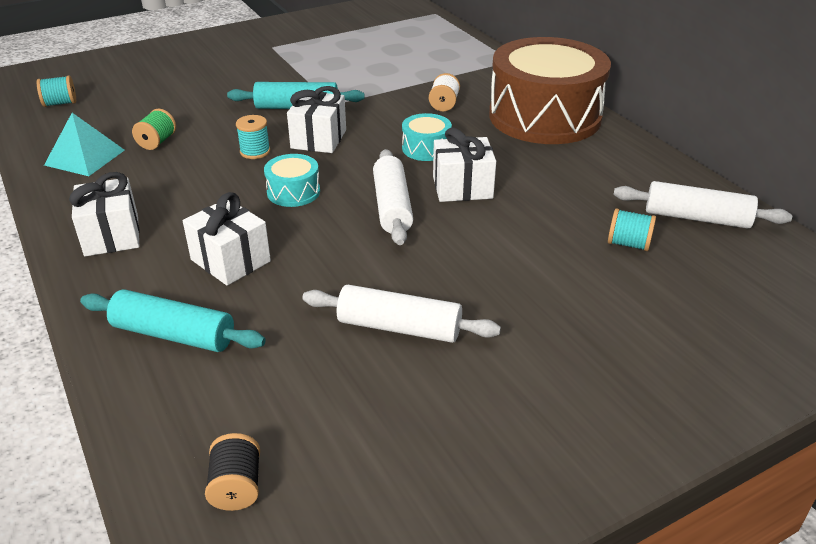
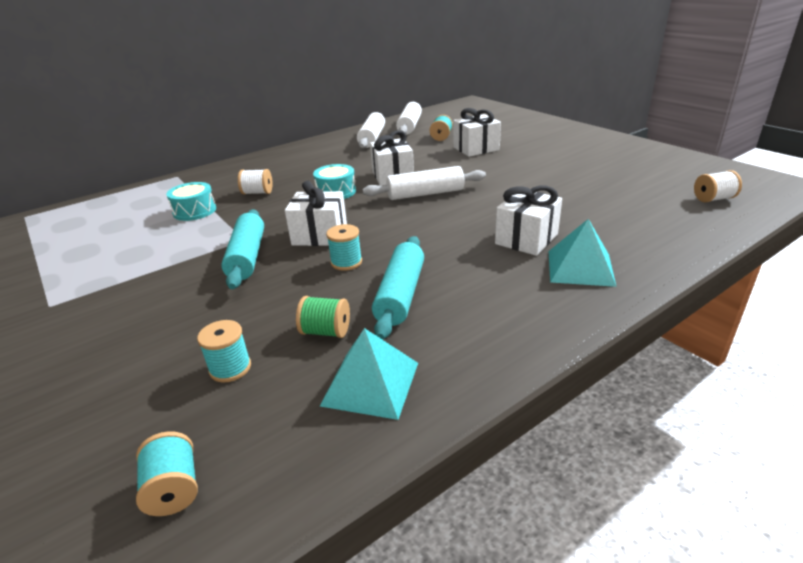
camera: 95 degrees left, 5 degrees down
(112, 235) = (527, 306): white gift -> white gift (476, 149)
(145, 110) = (230, 368): none -> turquoise spool
(147, 283) = (580, 267): none -> turquoise pyramid
(174, 334) = (625, 242): turquoise rolling pin -> turquoise rolling pin (400, 295)
(236, 487) = (713, 199): black spool -> white spool
(293, 192) = (416, 231): turquoise drum -> turquoise drum (194, 211)
(399, 327) = (555, 178): white rolling pin -> white rolling pin (372, 138)
(544, 117) = (286, 161): brown drum -> none

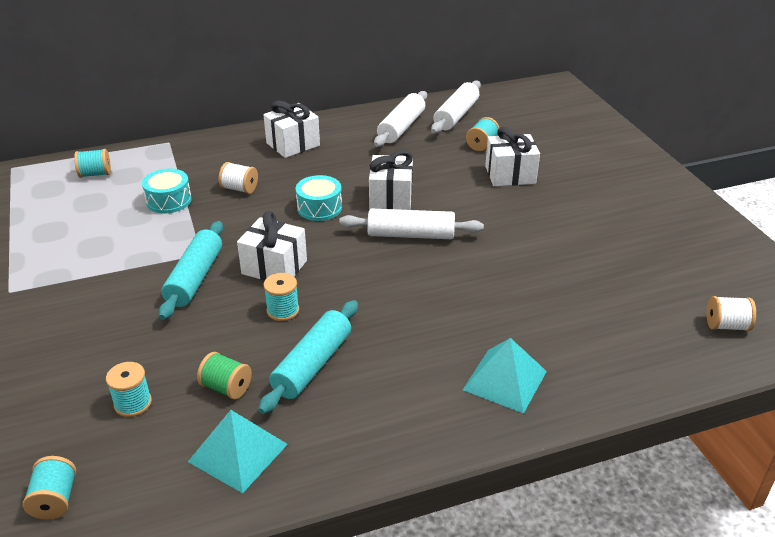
camera: 15 degrees right, 5 degrees up
(114, 206) = (95, 174): none -> turquoise spool
(526, 239) = (476, 328): white gift -> white gift (293, 144)

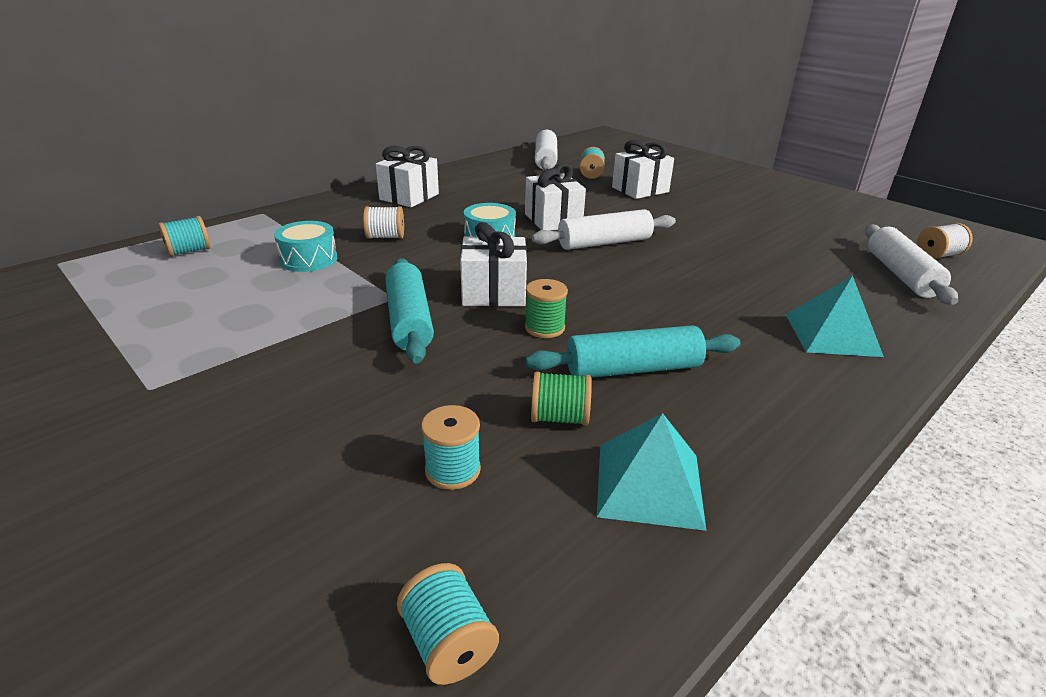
camera: 25 degrees left, 5 degrees down
(283, 310) = (544, 328): turquoise spool -> green spool
(312, 364) = (633, 369): turquoise rolling pin -> turquoise rolling pin turned 75 degrees clockwise
(401, 127) = (505, 172): white rolling pin -> white rolling pin (901, 275)

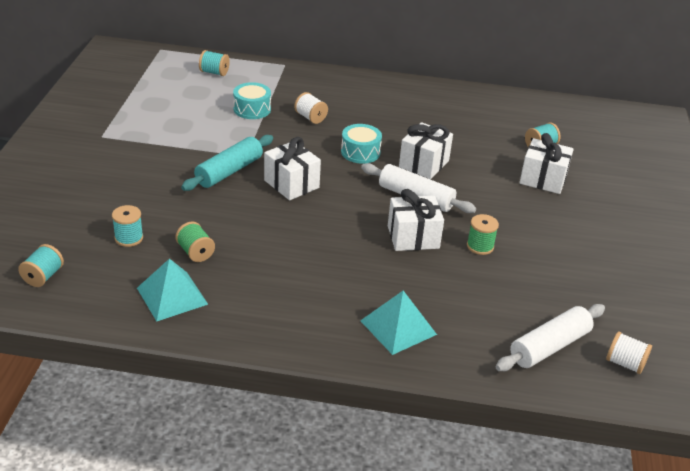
camera: 50 degrees right, 5 degrees up
(409, 197) = (379, 96): white gift -> white gift (413, 237)
(544, 328) = (273, 216): green spool -> green spool (480, 246)
(545, 160) = (538, 115): white rolling pin -> none
(633, 369) = (265, 261): turquoise rolling pin -> none

